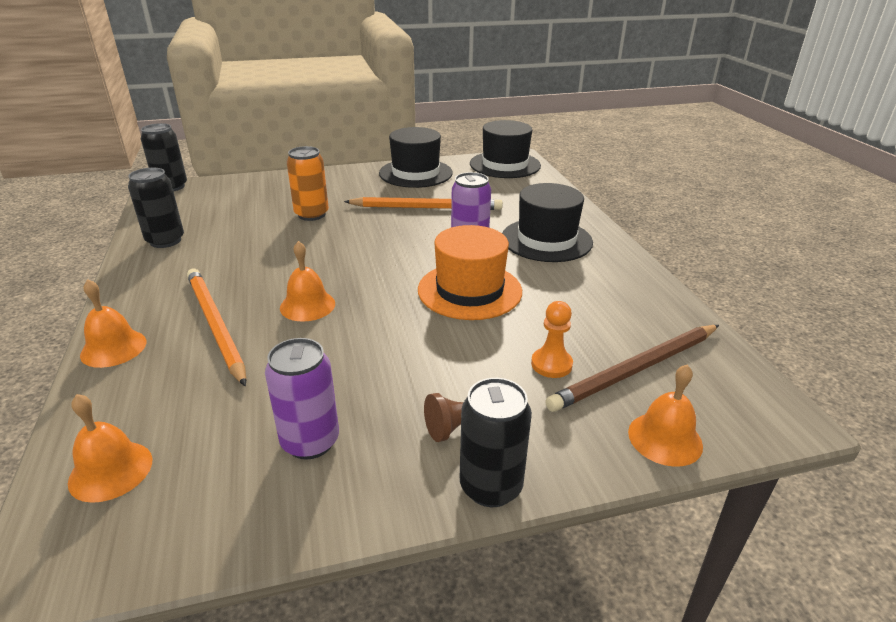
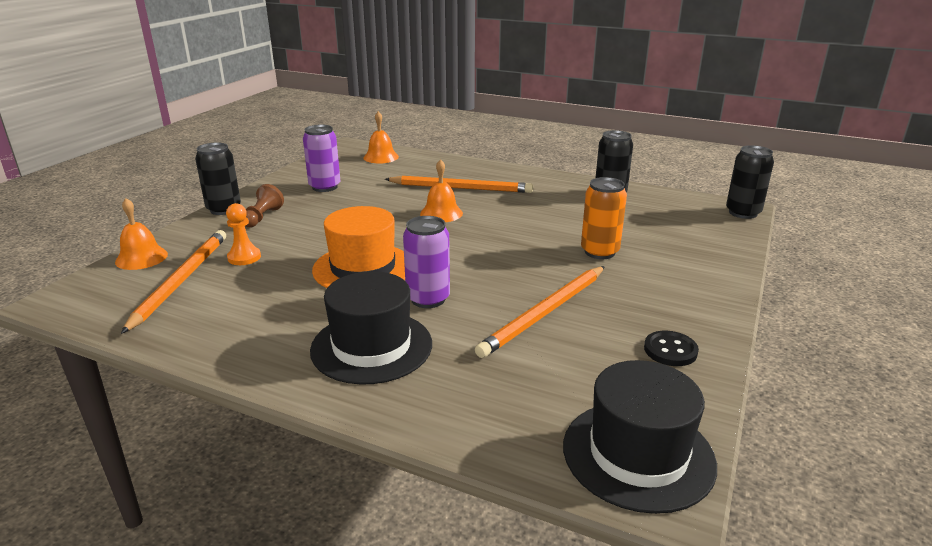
camera: 130 degrees right, 5 degrees down
(113, 348) = (477, 166): orange bell -> none
(415, 173) = (670, 350): black hat -> black button
(636, 370) = (181, 280): brown pencil -> orange pencil

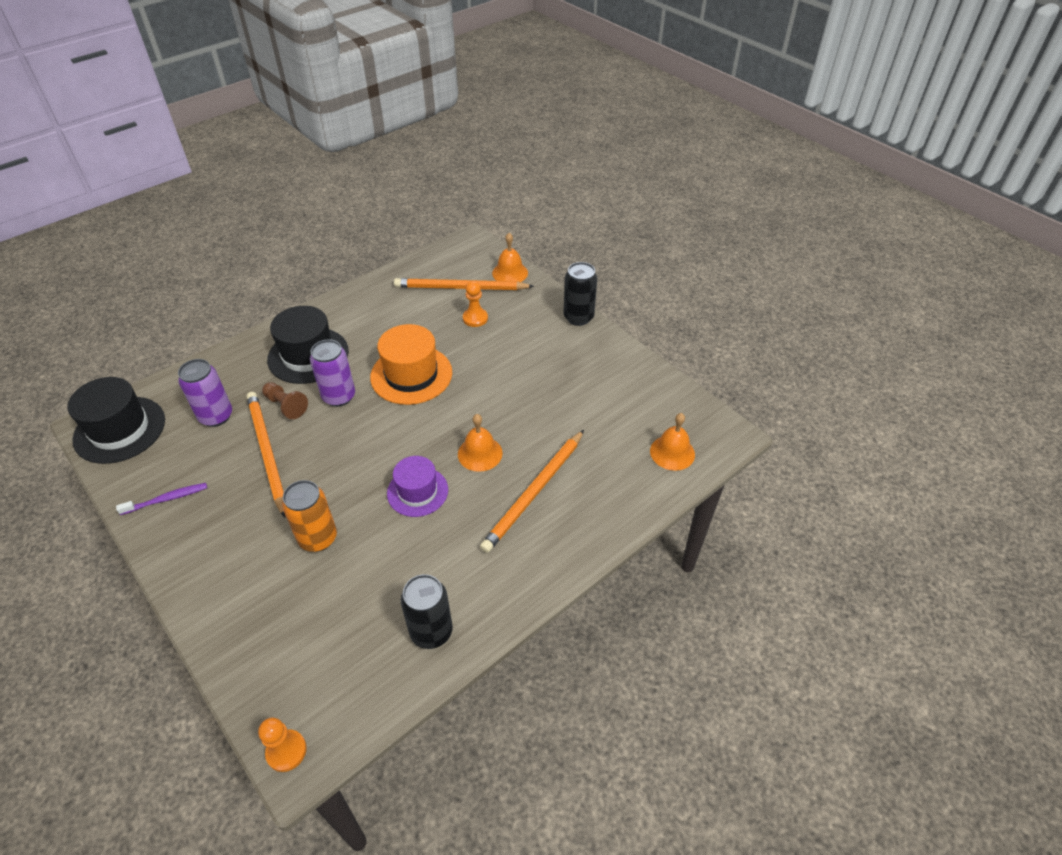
camera: 115 degrees right, 20 degrees up
(181, 280) = (460, 288): orange pencil -> orange pencil turned 150 degrees clockwise
(262, 217) = (546, 336): brown pawn -> brown pawn (286, 406)
(325, 187) = (598, 387): purple can -> purple can (216, 416)
(506, 226) = (417, 491): none -> purple hat
(670, 350) = (166, 499): black button -> purple toothbrush
(743, 213) = (286, 751): black can -> orange pawn

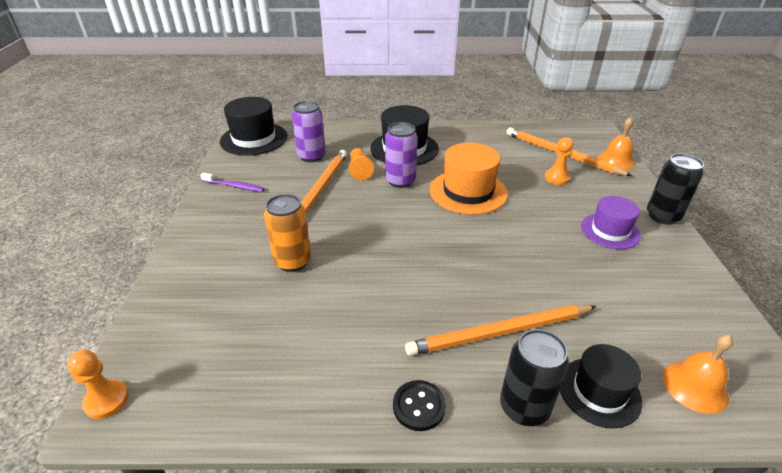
camera: 40 degrees right, 10 degrees down
(286, 406) = (359, 170): brown pawn -> orange pawn
(417, 491) = (396, 272): purple hat -> purple hat (610, 231)
(431, 632) = (299, 389): black can -> black can (524, 407)
(480, 453) = (475, 273): orange bell -> none
(523, 582) = (419, 406): none -> black button
(623, 493) = (599, 391): none -> black hat

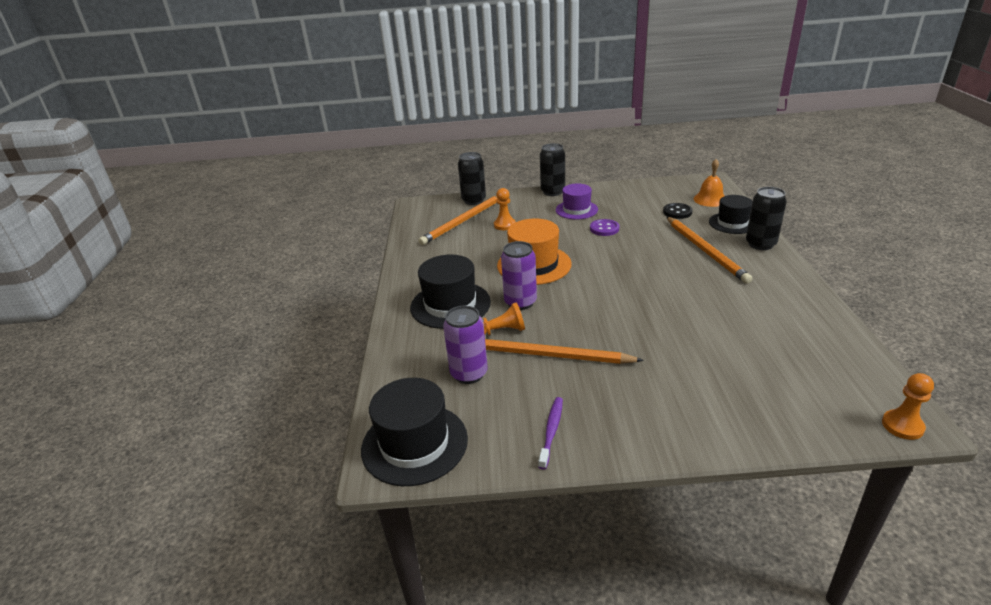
camera: 90 degrees left, 5 degrees down
(292, 261) = (677, 353): orange can -> none
(419, 406) = (786, 277): black button -> black button (677, 212)
(557, 248) = (604, 229): none -> purple button
(616, 160) = (474, 200): orange bell -> black can

